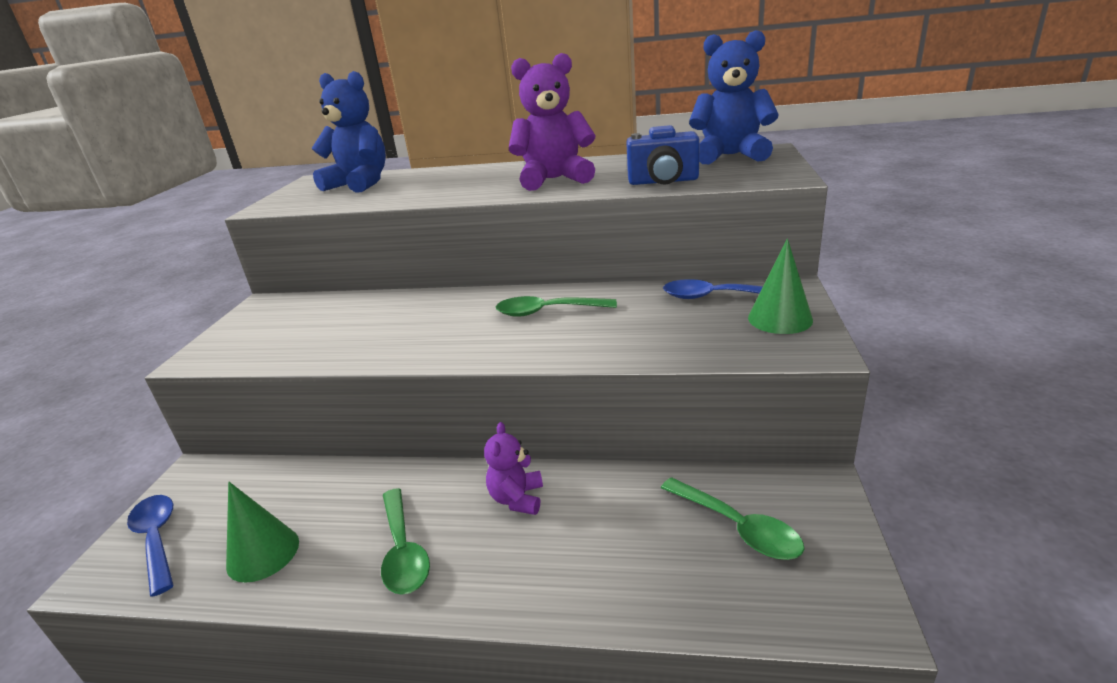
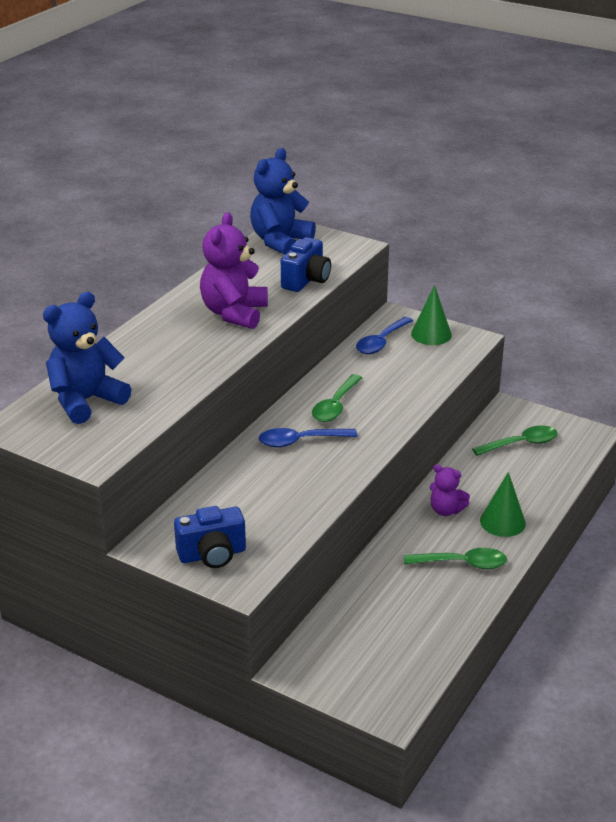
camera: 70 degrees left, 5 degrees up
(157, 539) = (370, 683): blue spoon -> blue spoon (300, 441)
(247, 332) = (212, 555): none -> blue camera
(263, 553) = (423, 626): green cone -> green cone (502, 522)

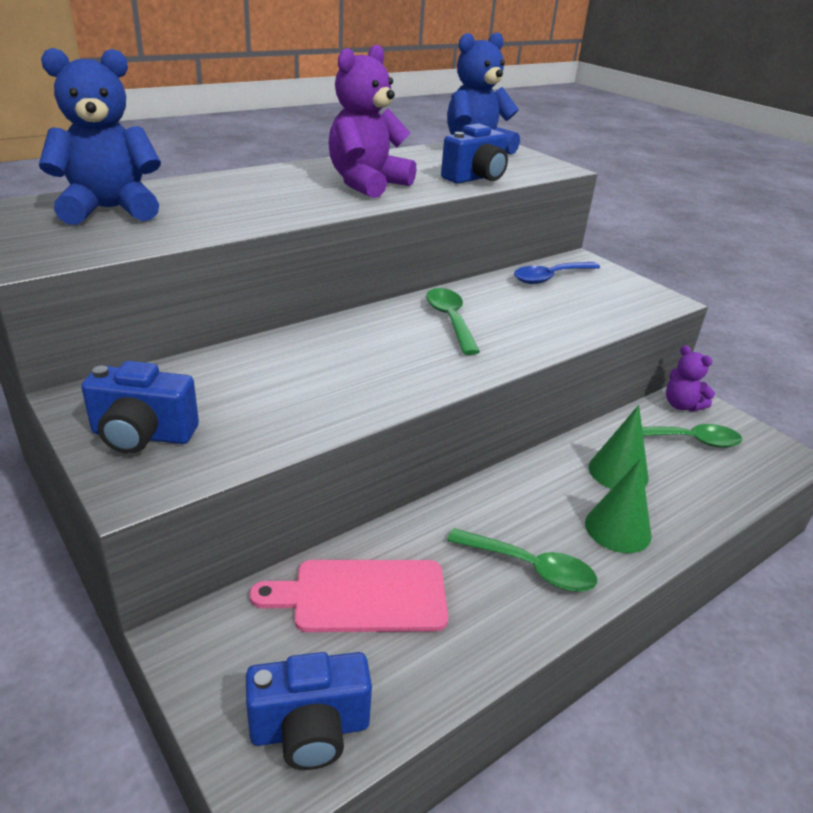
camera: 20 degrees right, 0 degrees up
(300, 441) = (377, 343): blue spoon -> none
(335, 406) = (450, 320): green spoon -> green spoon turned 120 degrees clockwise
(374, 613) = (362, 596): none -> pink cutting board
(394, 685) = (310, 730): none -> blue camera
(431, 334) = (615, 284): green cone -> green cone (618, 472)
(446, 510) = (546, 489): purple teddy bear -> purple teddy bear (681, 405)

